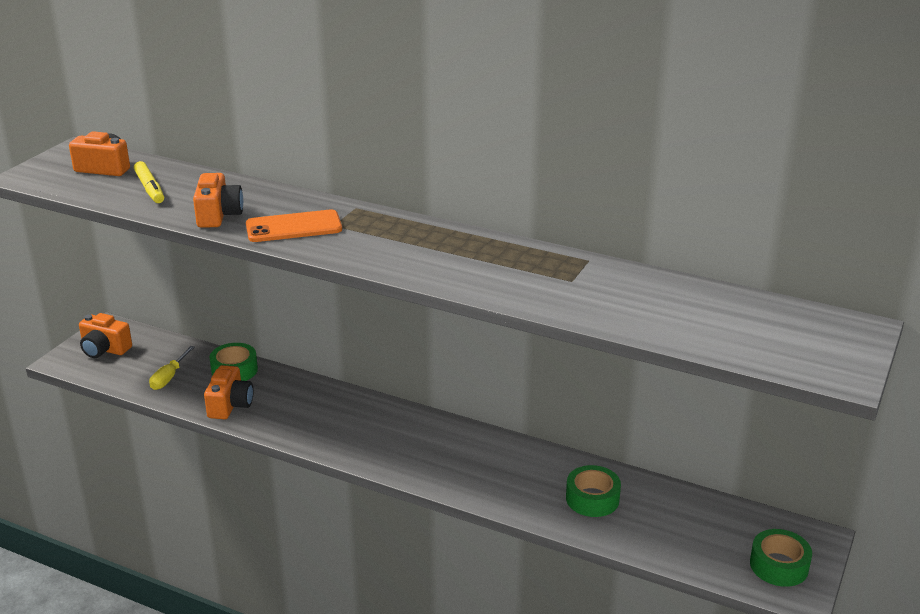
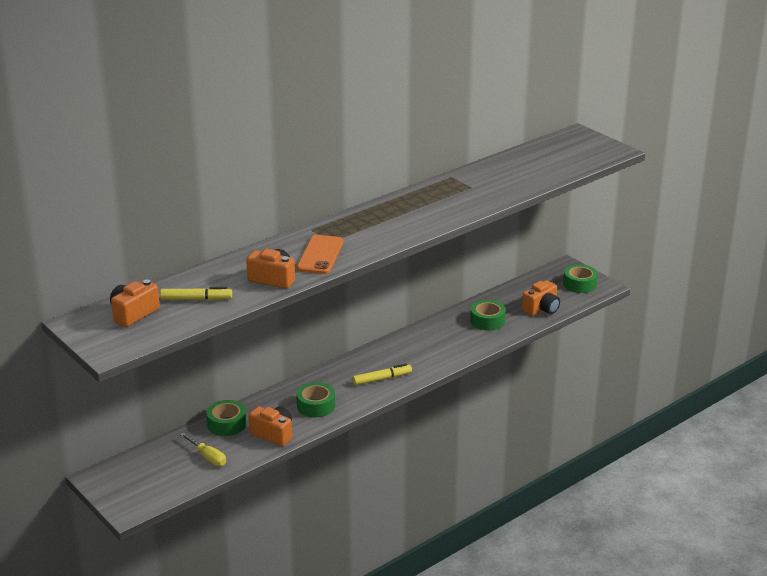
camera: 65 degrees left, 0 degrees up
(104, 349) = (132, 484): orange camera -> orange camera (541, 309)
(301, 417) = (316, 406): none -> green tape
(388, 448) = (382, 379): none -> yellow marker

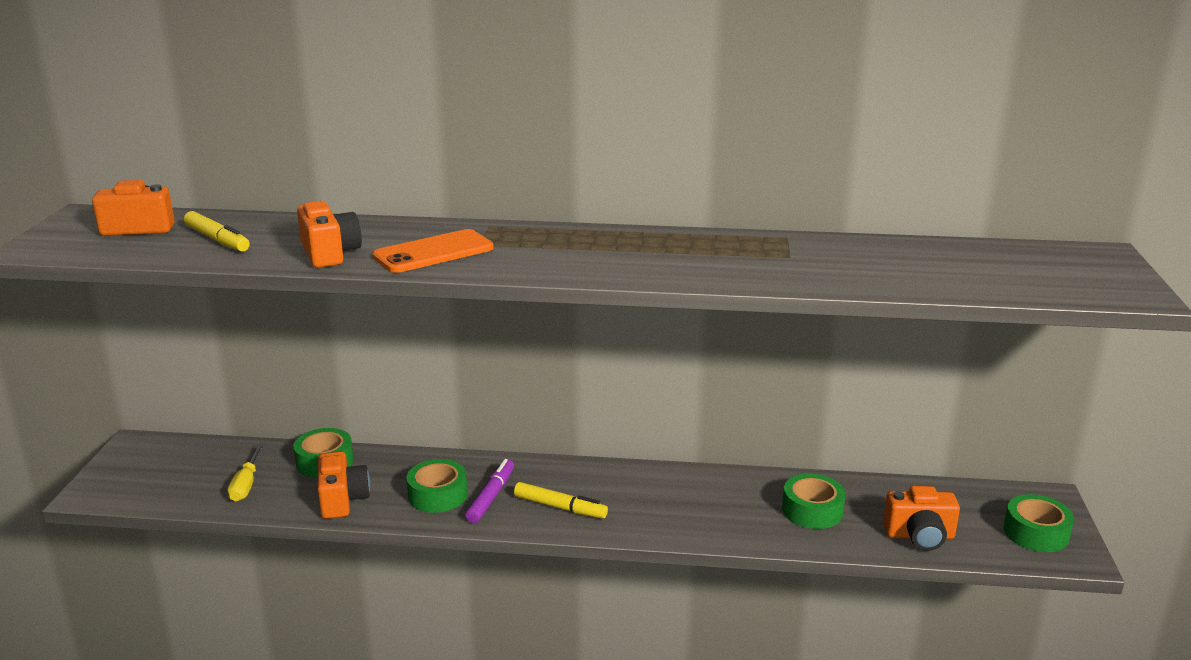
camera: 45 degrees right, 5 degrees down
(342, 392) = (491, 497): none -> purple marker

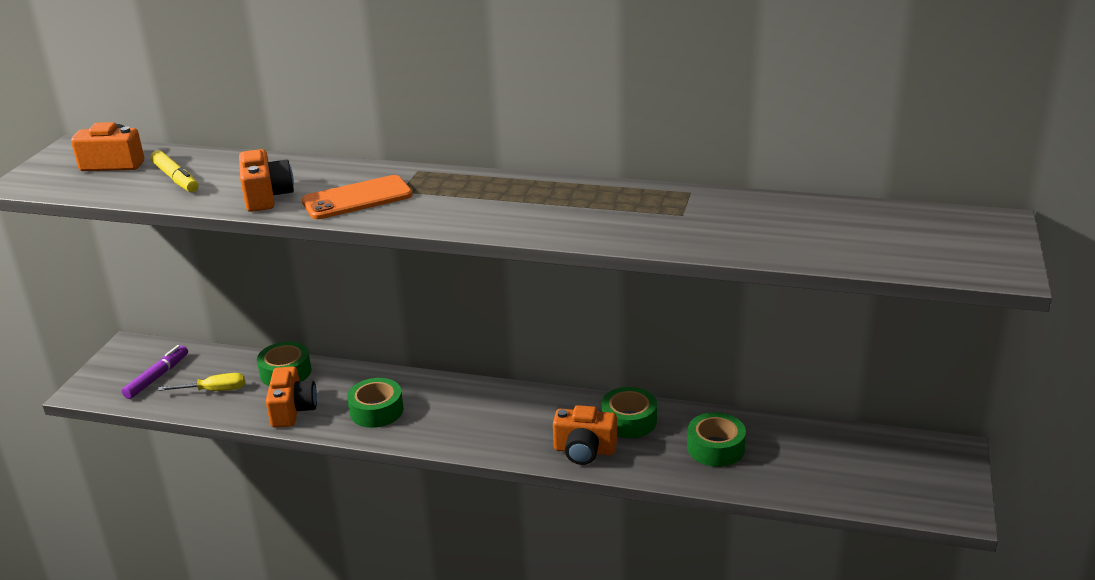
camera: 10 degrees right, 5 degrees up
(246, 485) = (214, 390): yellow screwdriver -> yellow screwdriver turned 105 degrees counterclockwise
(491, 497) = (423, 415): purple marker -> purple marker (157, 377)
(560, 507) = (482, 430): yellow marker -> none
(919, 536) = (811, 480): orange camera -> orange camera (584, 450)
(1036, 533) = (927, 485): green tape -> green tape (629, 421)

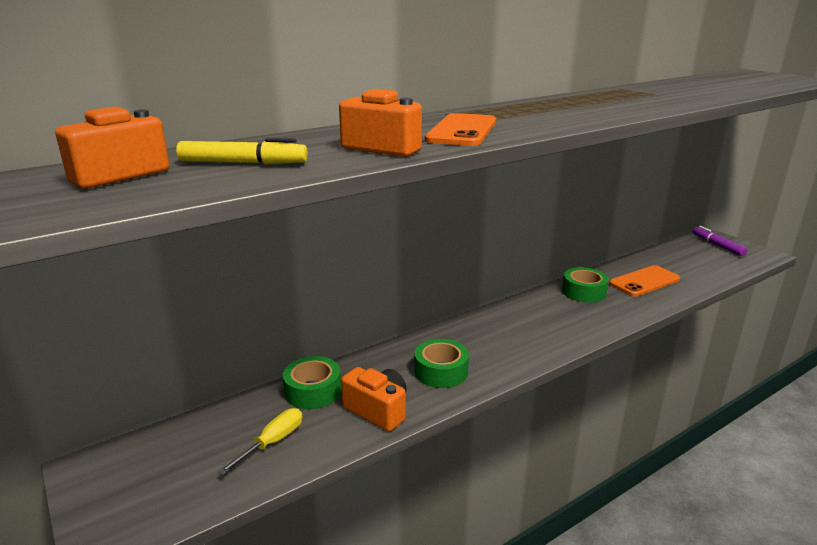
camera: 50 degrees left, 5 degrees down
(157, 377) = (183, 470): purple marker -> purple marker (717, 245)
(584, 450) = (600, 317): orange camera -> none
(715, 448) = (644, 281): green tape -> orange phone

